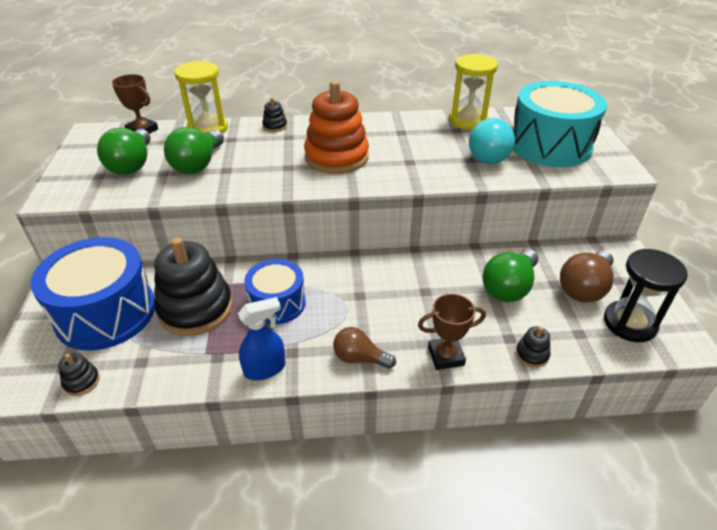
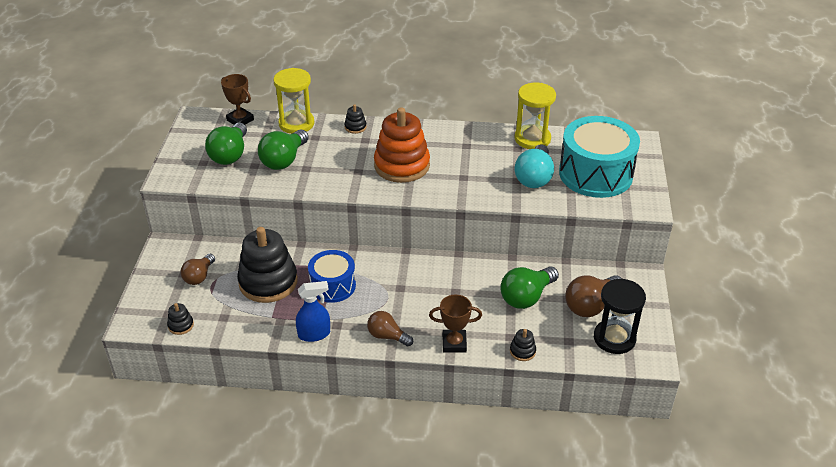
camera: 10 degrees right, 0 degrees up
(106, 313) = (199, 276): blue drum -> brown light bulb

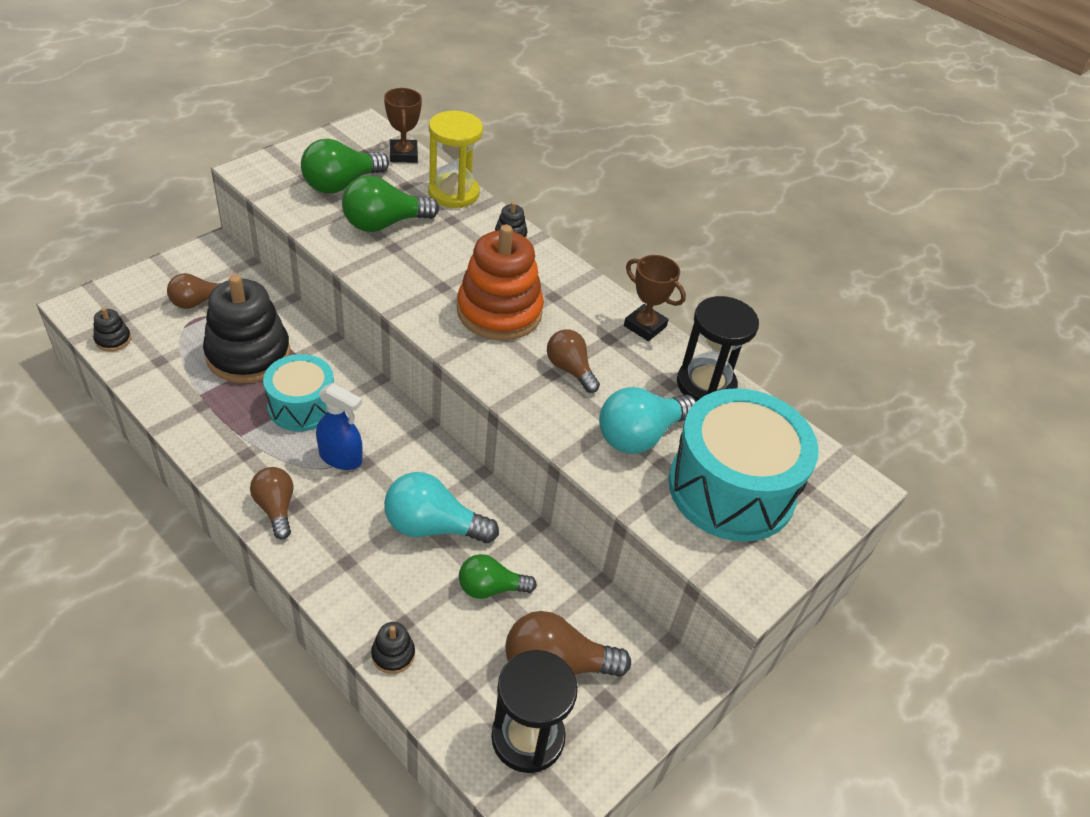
camera: 35 degrees right, 5 degrees up
(314, 334) = (211, 446): blue spray bottle -> blue spray bottle (341, 458)
(333, 286) = (302, 406): blue drum -> turquoise drum
(454, 343) = (331, 577): brown trophy -> brown trophy (645, 326)
(468, 170) = (570, 369): none -> brown light bulb
(468, 291) = (432, 527): none -> turquoise light bulb
(526, 297) = (490, 588): green light bulb -> green light bulb, size x0.65
(532, 139) = (706, 385): yellow hourglass -> black hourglass

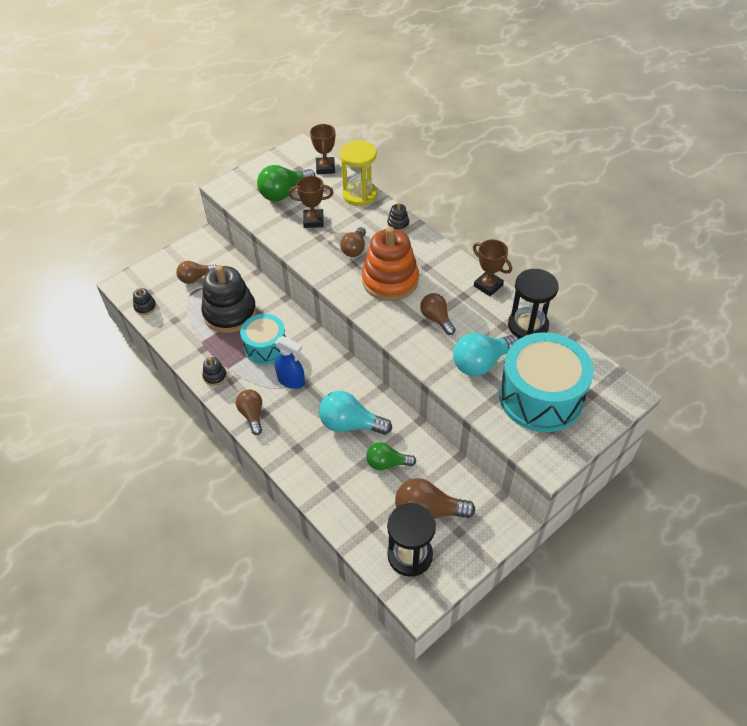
camera: 10 degrees right, 5 degrees up
(384, 224) = (313, 221): green light bulb -> brown trophy
(393, 654) = (327, 505): black stacking toy -> black stacking toy (215, 376)
(446, 266) = (354, 249): none -> brown light bulb

